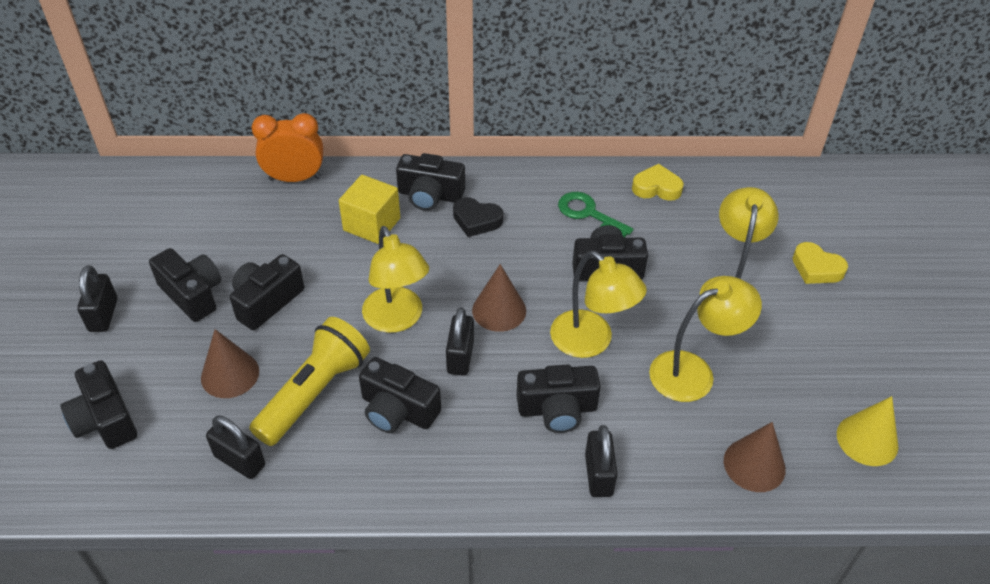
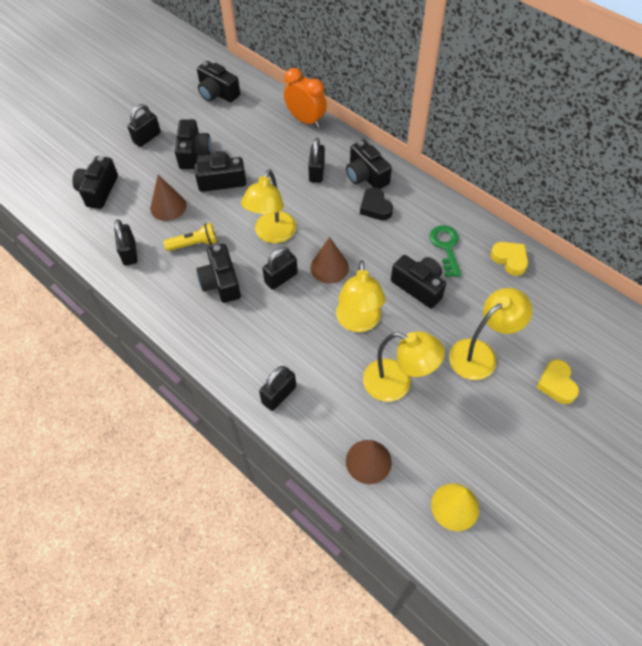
camera: 45 degrees right, 10 degrees up
(315, 392) = (194, 244): yellow flashlight -> yellow flashlight, size x0.58
(372, 224) = (316, 172): yellow cube -> black padlock
(557, 409) = (298, 344): black camera -> black camera (217, 93)

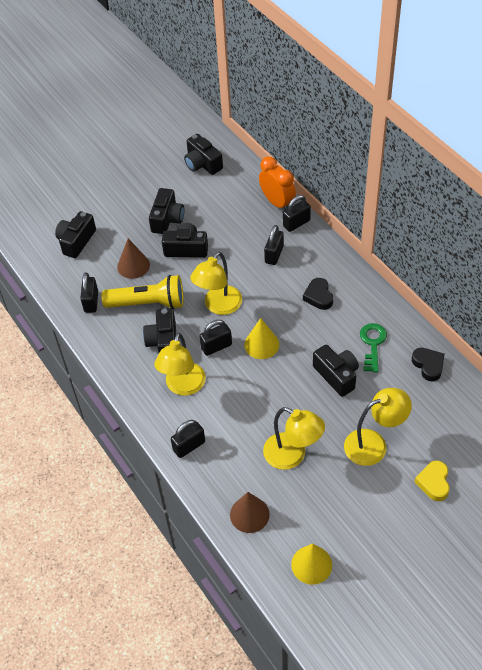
camera: 15 degrees right, 5 degrees down
(147, 138) = (129, 198): black padlock -> black padlock (296, 223)
(194, 244) = (148, 303): yellow flashlight -> yellow flashlight, size x1.73
(329, 267) = (261, 344): brown cone -> yellow cone
(358, 322) = (274, 397): yellow lamp -> yellow lamp (183, 386)
(366, 175) = (318, 265): black camera -> none
(509, 259) = (428, 365): yellow heart -> black heart

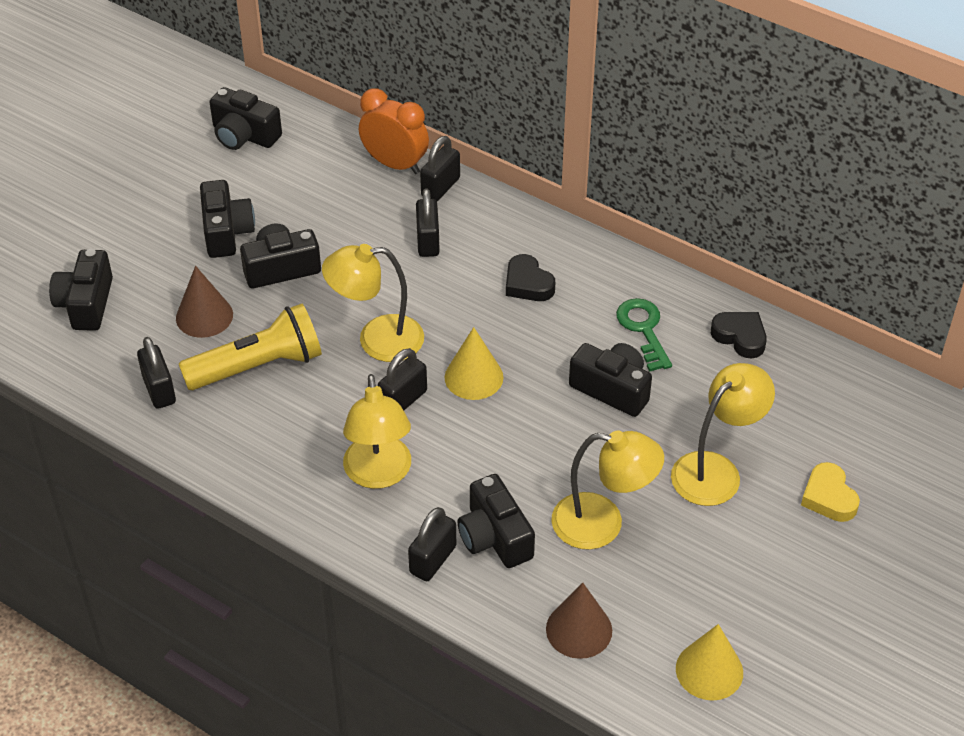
camera: 25 degrees left, 5 degrees down
(163, 341) = (313, 416): black camera -> black camera (494, 537)
(218, 306) = (377, 340): yellow lamp -> yellow lamp turned 75 degrees clockwise

